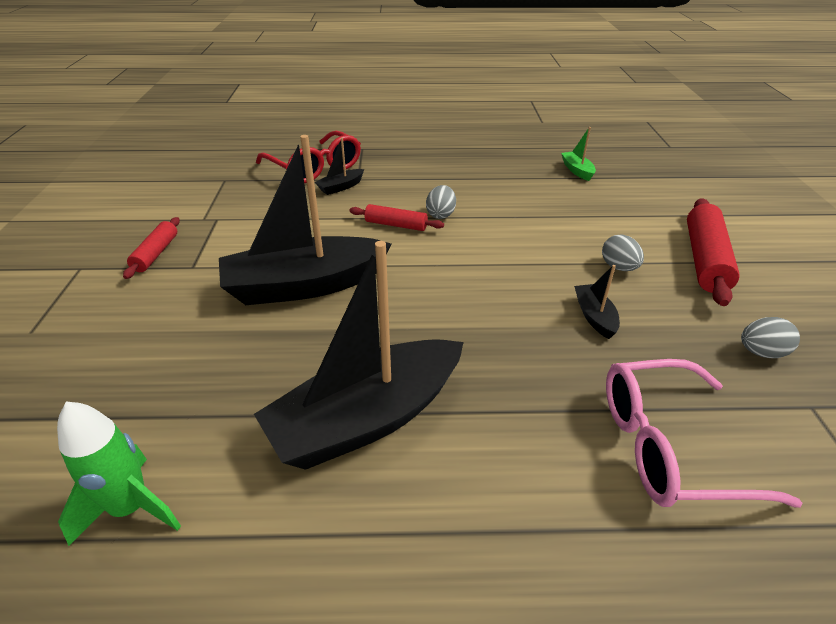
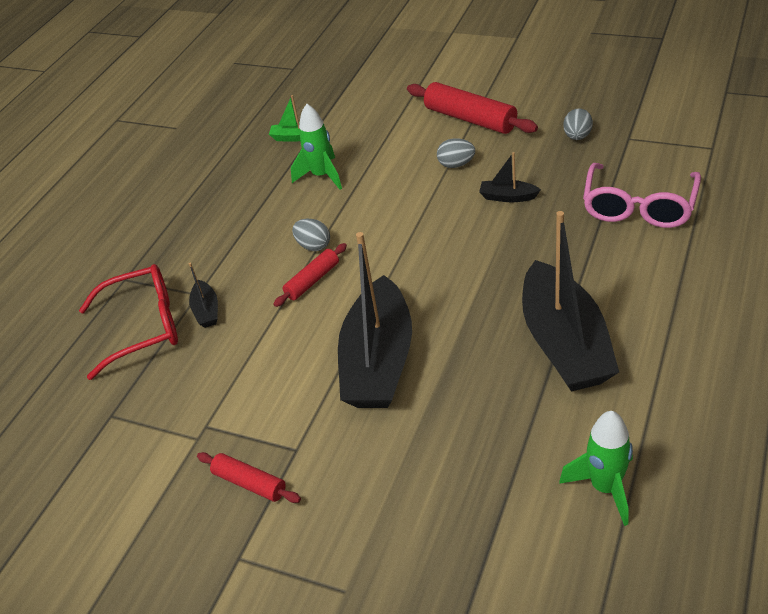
camera: 60 degrees left, 5 degrees up
(536, 196) = (322, 176): none -> green rocket

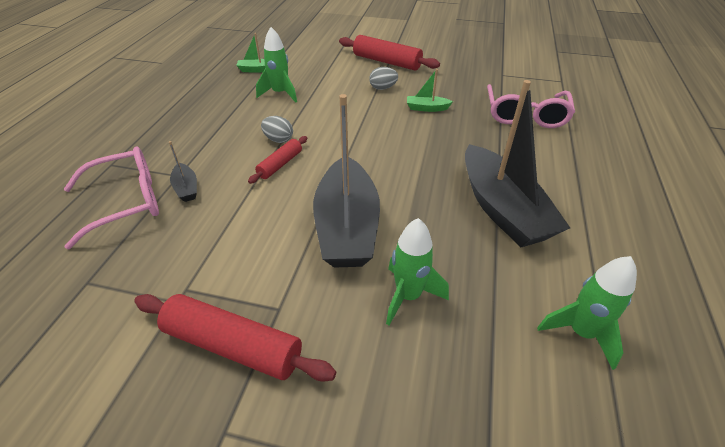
camera: 15 degrees left, 0 degrees up
(144, 327) = (127, 202): red glasses -> pink glasses
(249, 483) = (233, 345): red rolling pin -> red rolling pin, size x1.75
(431, 442) = (408, 296): none -> green rocket
(507, 197) = (426, 108): black boat -> green boat
(577, 136) = (466, 73): grey egg -> none

